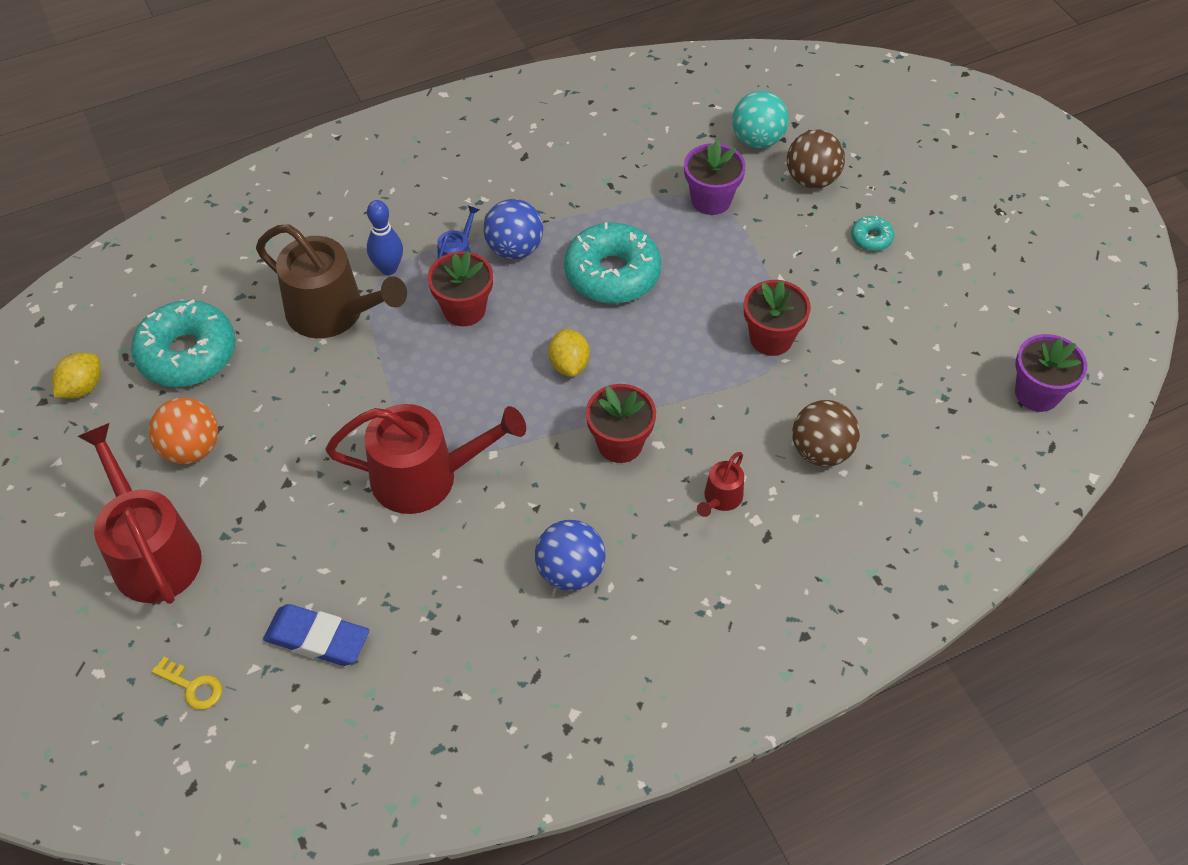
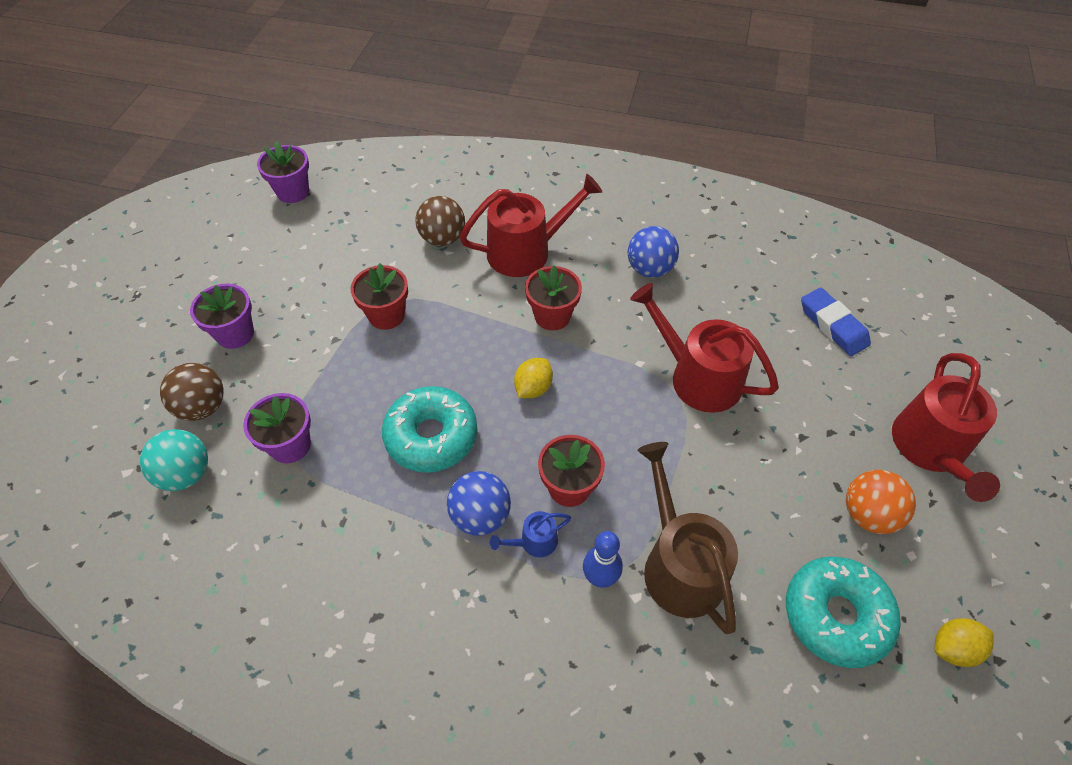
camera: 140 degrees left, 0 degrees up
(193, 687) = (929, 346): yellow key -> none
(721, 498) = (526, 251): red watering can -> red watering can, size x2.18
(871, 238) = (235, 334): turquoise donut -> purple flower pot

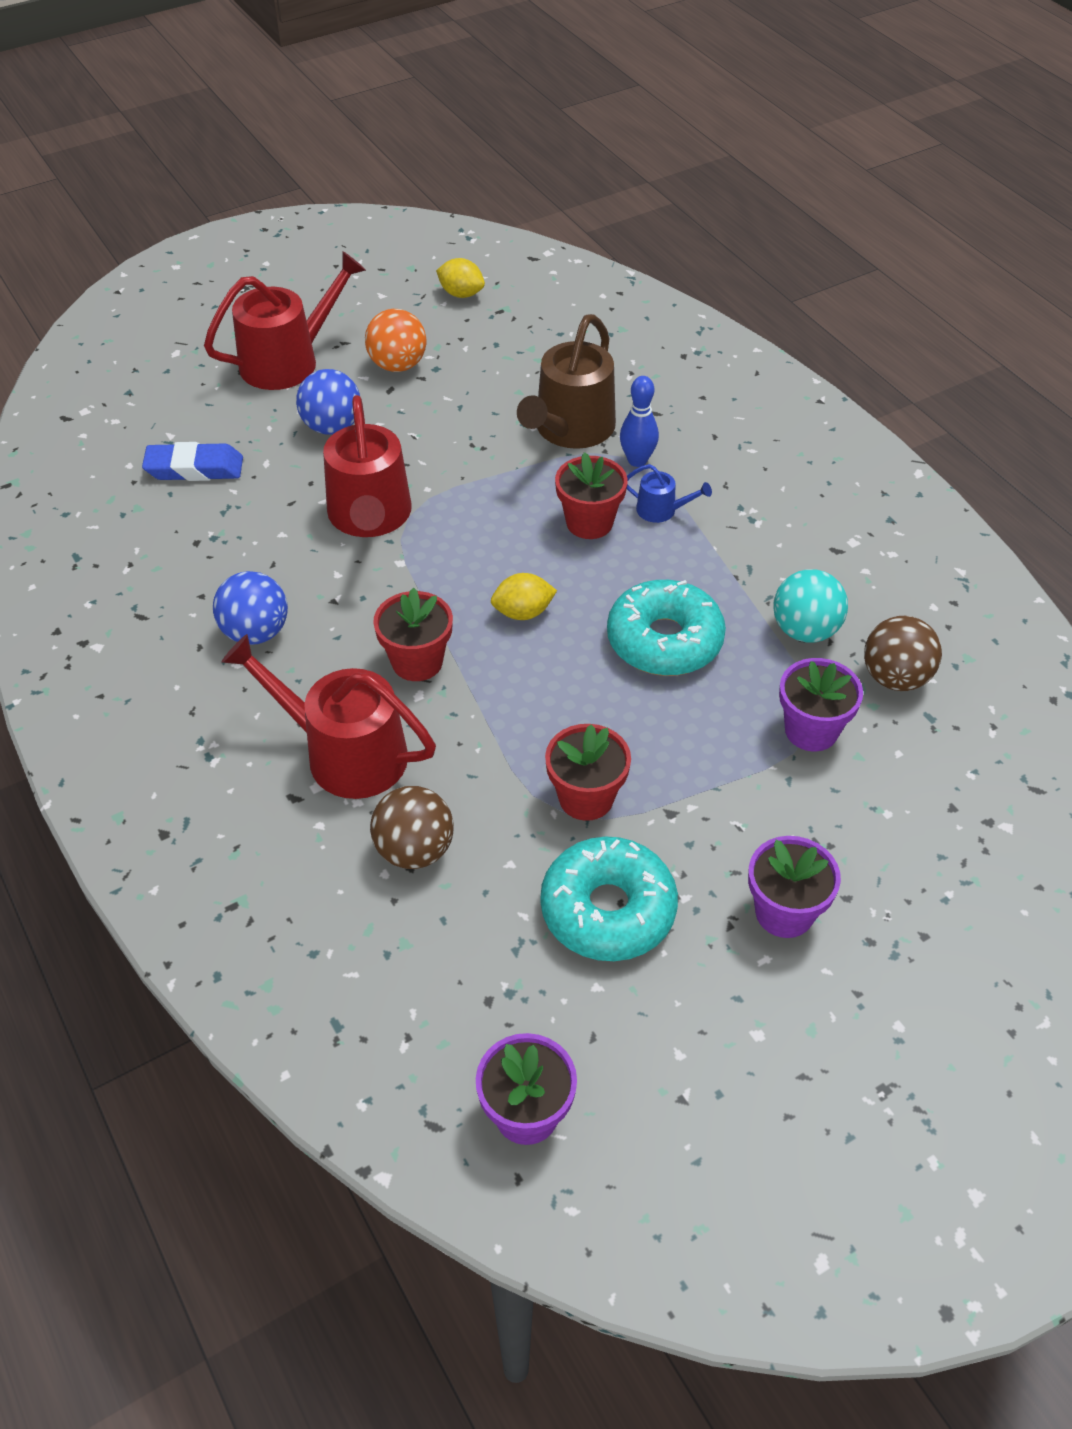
camera: 135 degrees left, 5 degrees down
(186, 474) = (940, 778): turquoise ball -> turquoise ball (805, 630)
(202, 407) = (881, 841): brown ball -> brown ball (895, 677)
(480, 516) = (685, 554): blue ball -> blue ball (332, 427)
(833, 325) = (194, 468): blue eraser -> blue eraser turned 75 degrees clockwise
(836, 615) = (506, 346): turquoise donut -> turquoise donut (608, 910)

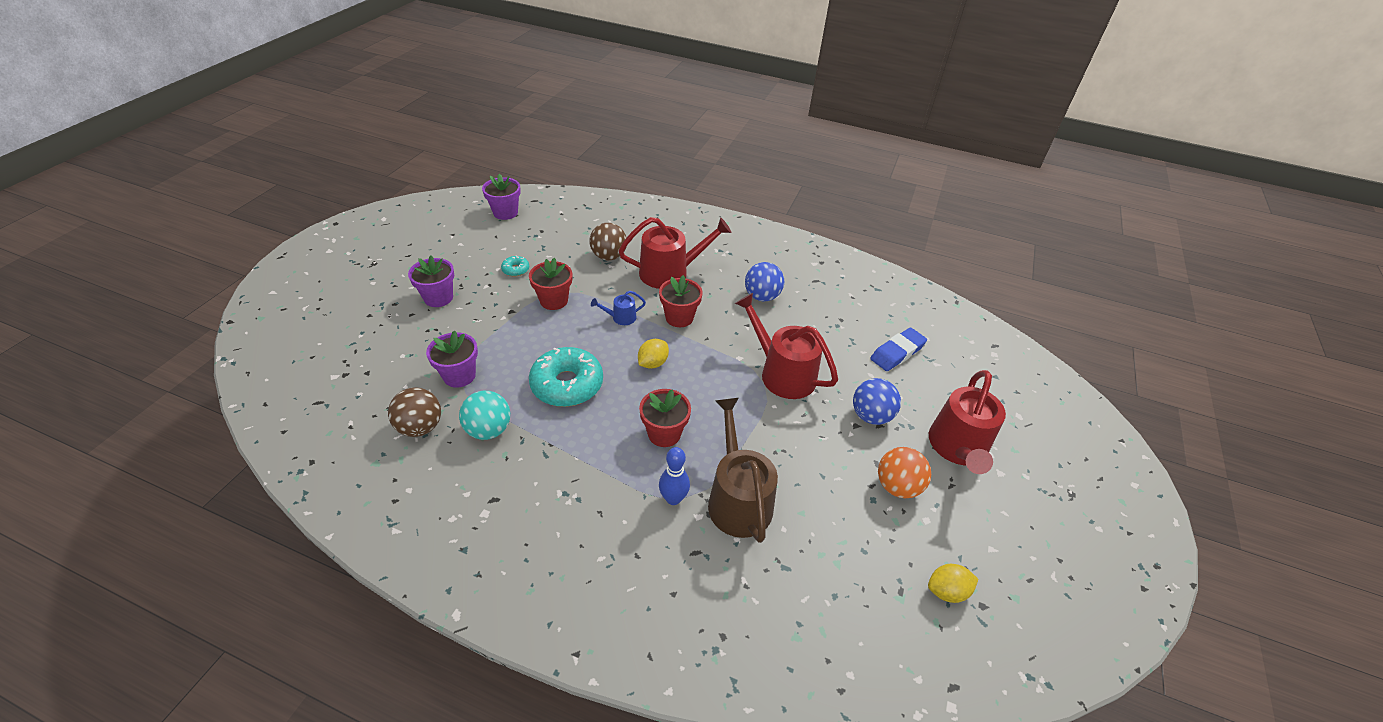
camera: 140 degrees right, 5 degrees down
(608, 910) = (515, 270): turquoise donut -> turquoise donut, size x0.45
(661, 510) = (628, 467): blue watering can -> blue watering can (621, 317)

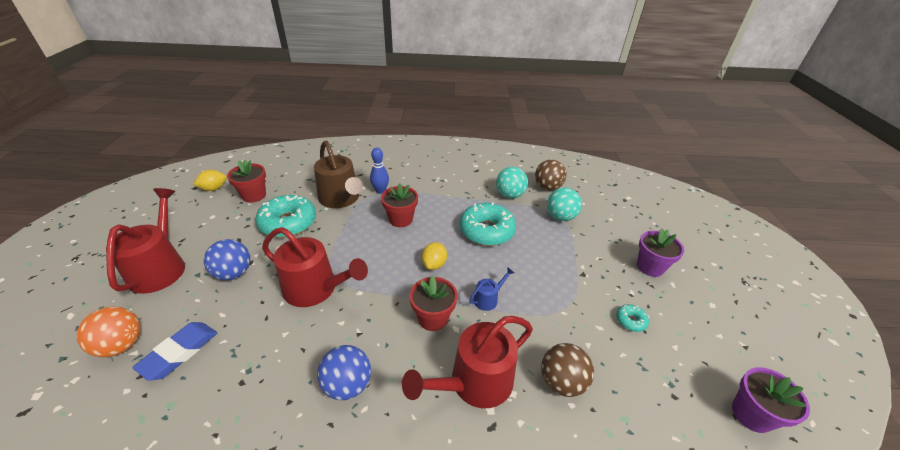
camera: 160 degrees right, 5 degrees down
(459, 376) = (560, 217): purple flower pot -> turquoise ball
(554, 300) = (560, 297): red flower pot -> red flower pot (254, 195)
(815, 473) = (288, 223): none -> turquoise donut
(897, 486) = (227, 229): orange ball -> orange ball (121, 345)

